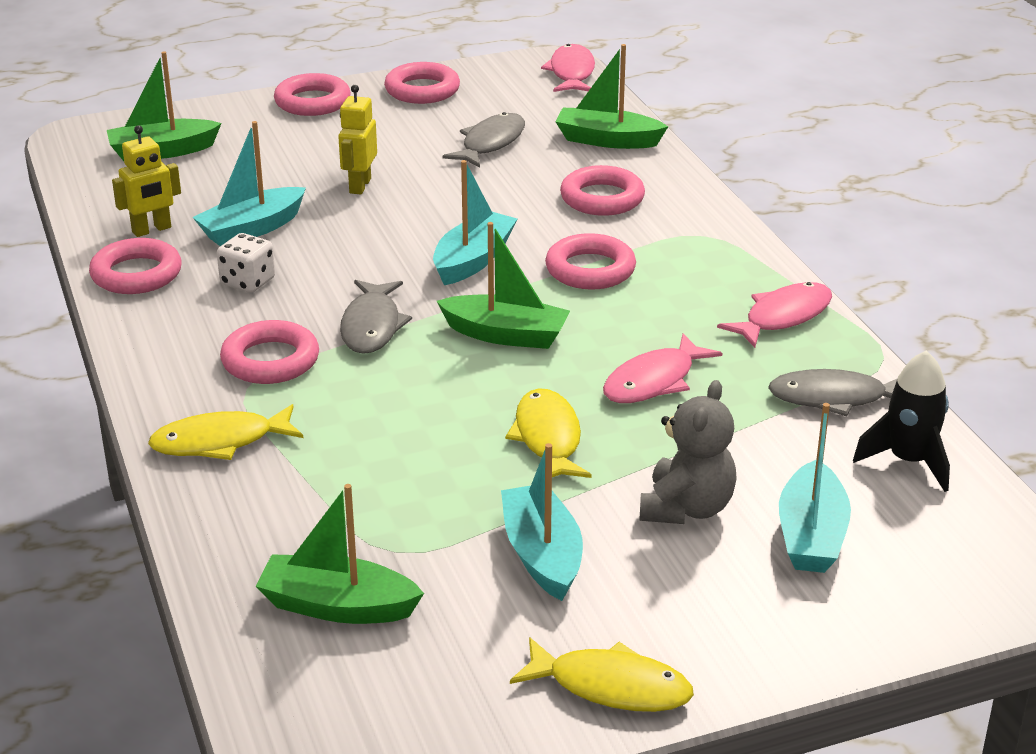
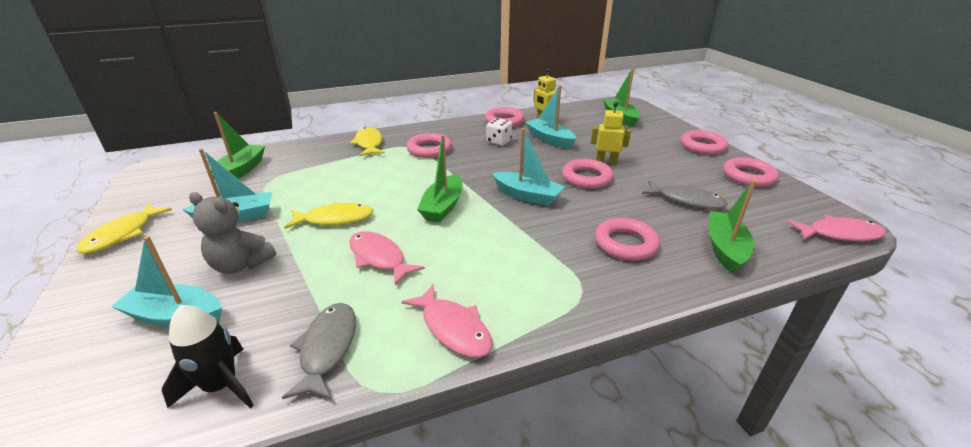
camera: 90 degrees right, 0 degrees up
(372, 326) = (456, 170): grey fish -> none
(590, 269) = (520, 236): pink ring -> pink ring (586, 178)

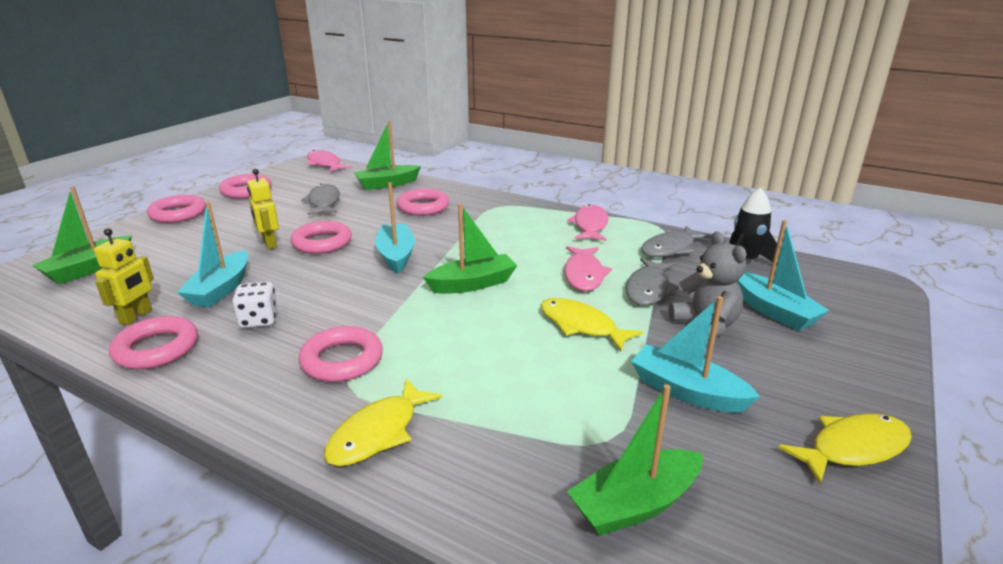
camera: 130 degrees left, 5 degrees down
(311, 275) = (648, 289): none -> grey fish

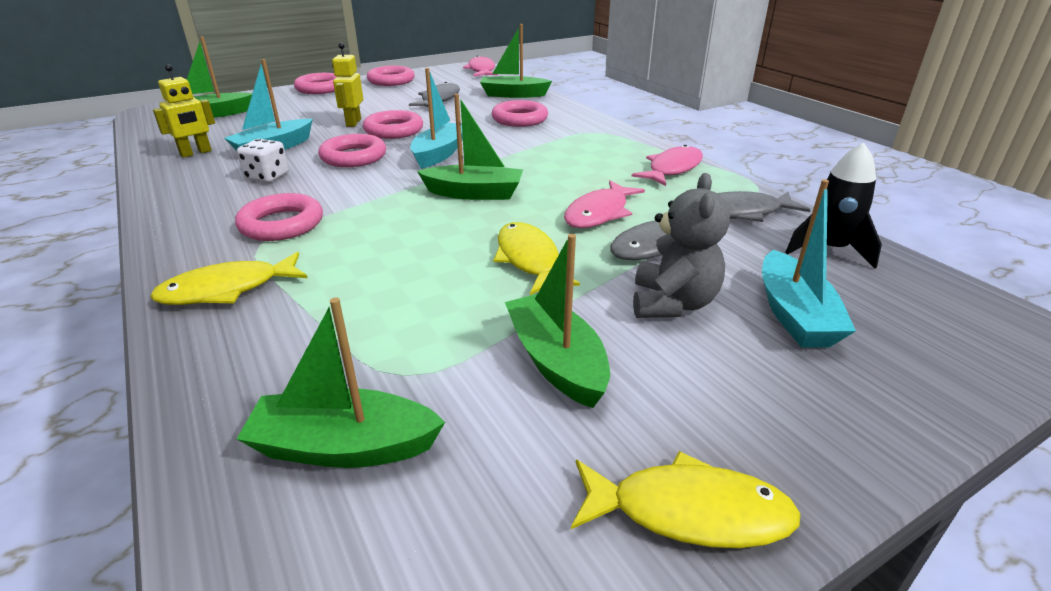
camera: 30 degrees right, 5 degrees up
(157, 348) = (177, 178): pink ring -> pink ring (353, 157)
(687, 391) = (556, 361): turquoise boat -> green boat

